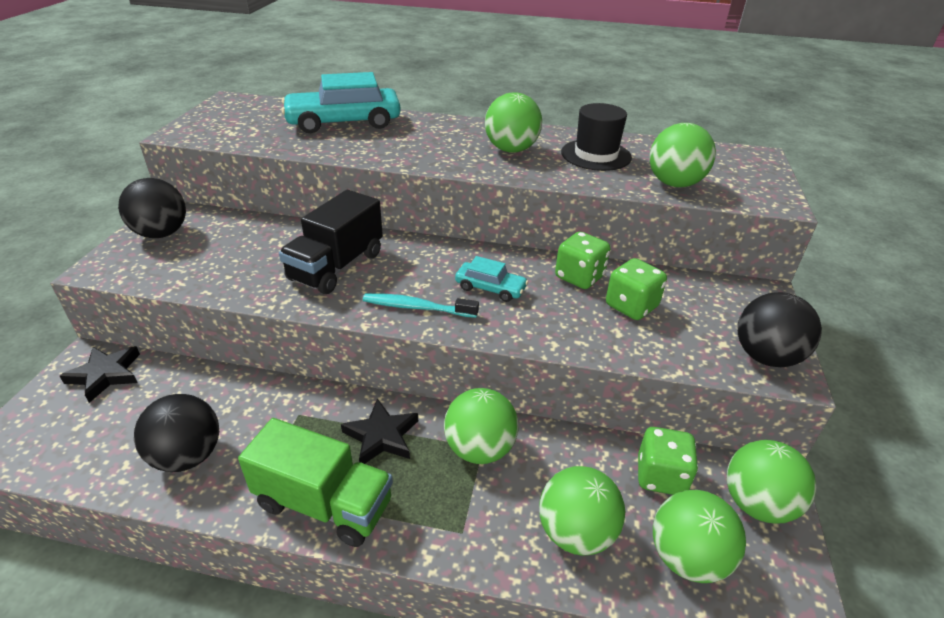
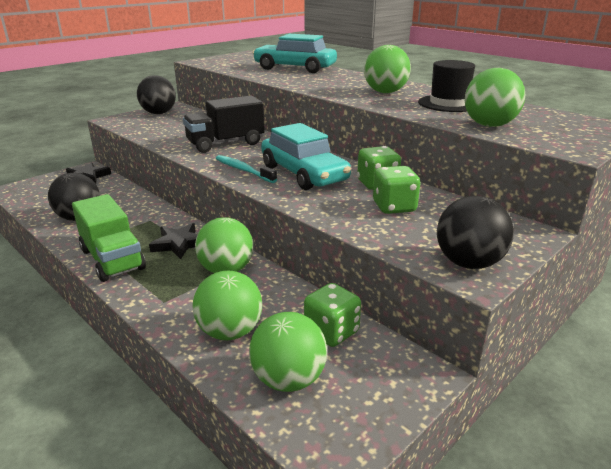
camera: 35 degrees right, 10 degrees down
(490, 288) = (303, 174): turquoise car -> turquoise car, size x1.97
(756, 503) = (390, 380): green ball -> none

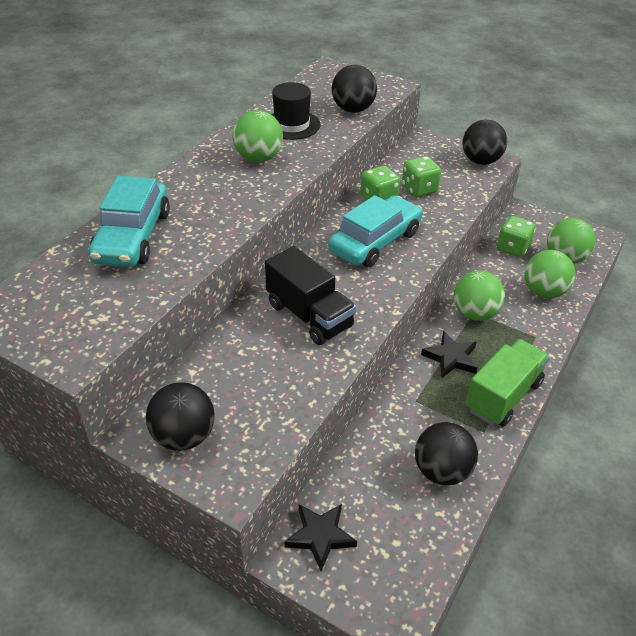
camera: 105 degrees left, 15 degrees up
(243, 170) = (385, 281): turquoise toothbrush -> none
(489, 125) = (353, 110): green ball -> black ball

